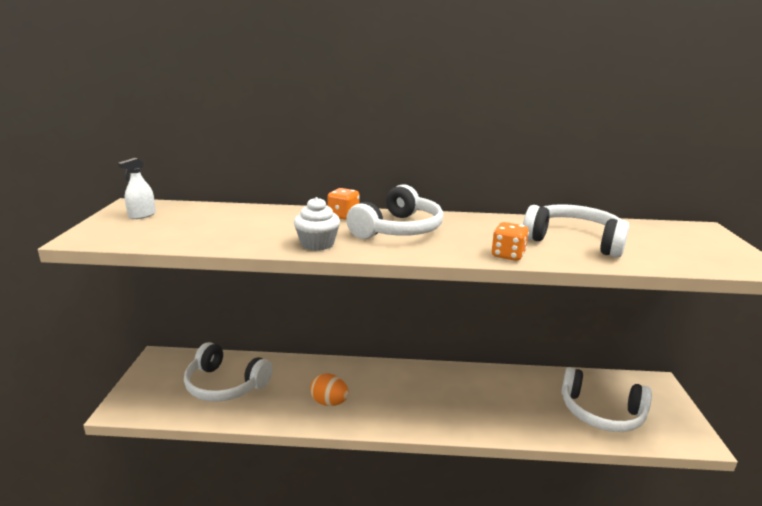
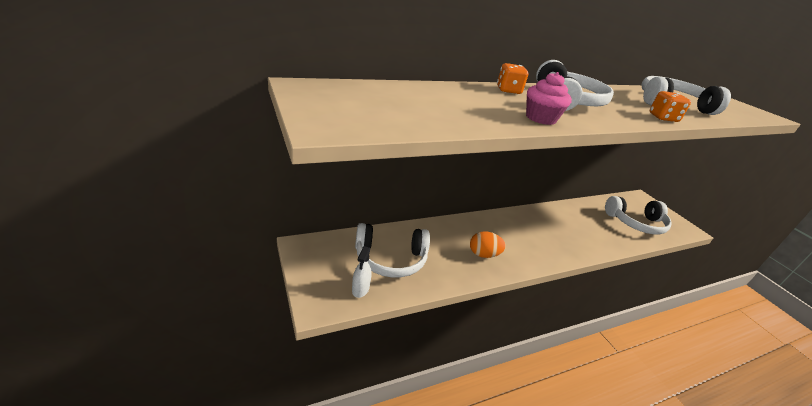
camera: 30 degrees left, 10 degrees up
(142, 215) = (336, 97): white spray bottle -> white spray bottle (360, 289)
(317, 244) = (540, 118): white cupcake -> pink cupcake

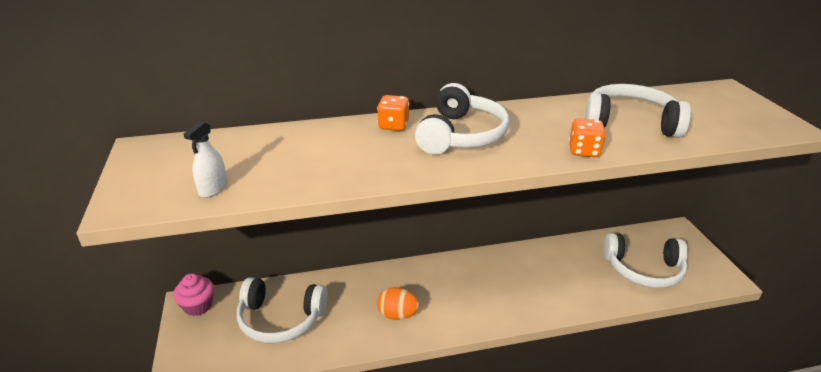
camera: 15 degrees right, 0 degrees up
(360, 289) = (231, 355): white spray bottle -> white spray bottle (213, 189)
(540, 118) = (393, 169): pink cupcake -> pink cupcake (198, 306)

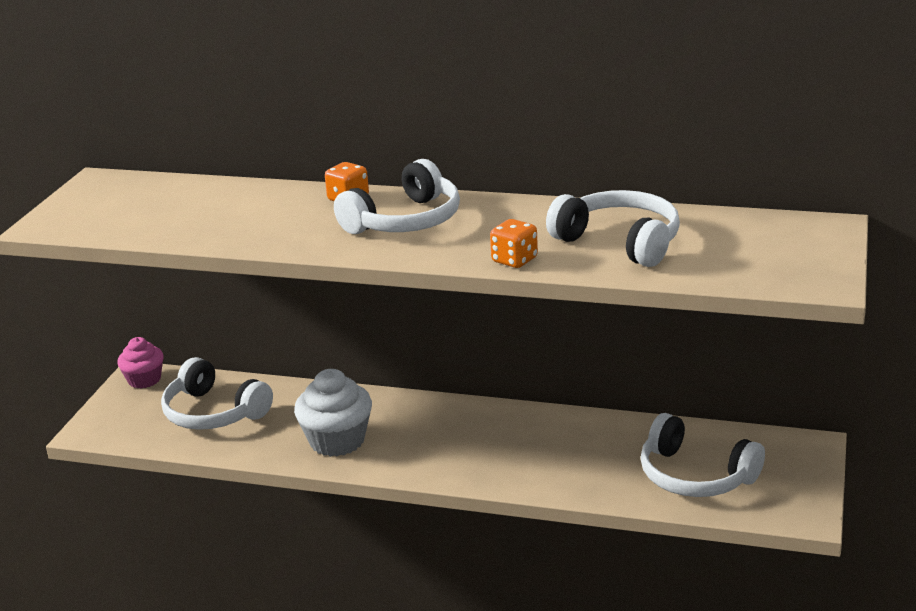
camera: 30 degrees right, 5 degrees down
(213, 189) = (122, 226): white spray bottle -> none
(397, 315) = (337, 440): orange egg -> white cupcake

